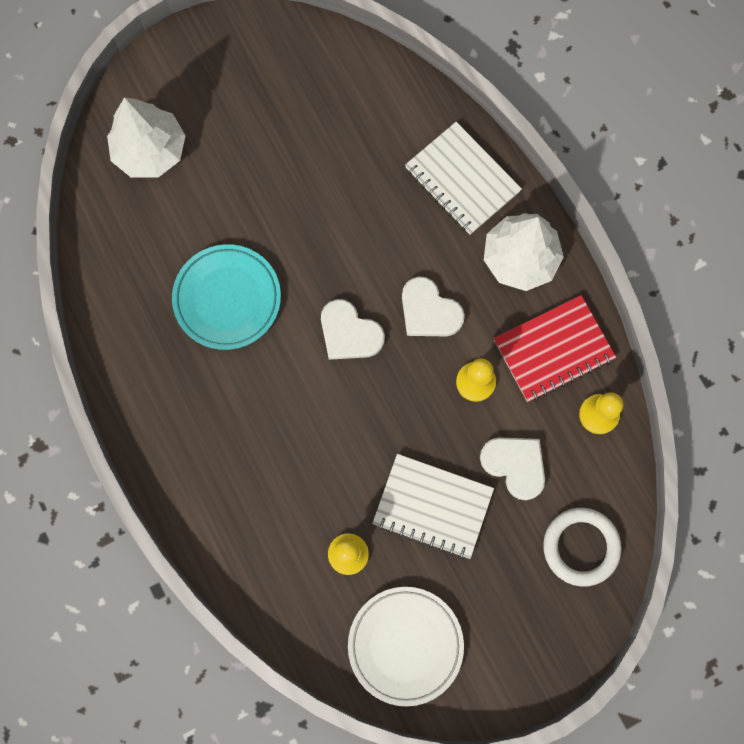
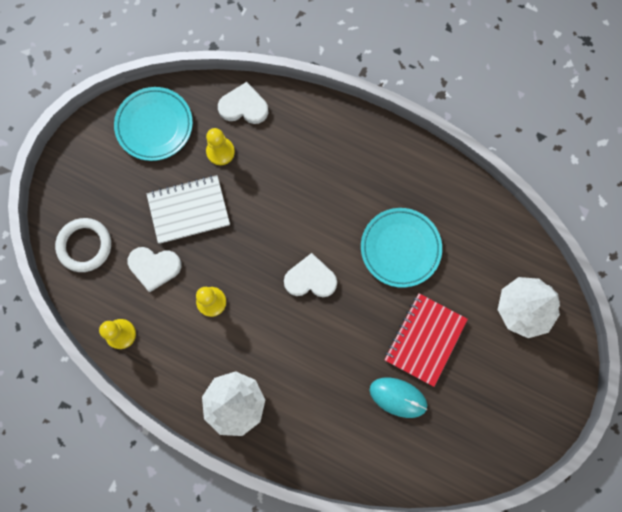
camera: 145 degrees right, 0 degrees up
(346, 153) = (398, 397): none -> turquoise mouse
(405, 645) = (154, 126): white plate -> turquoise plate
(429, 311) = (270, 327): white heart -> white heart (244, 106)
(462, 180) = (309, 433): white notebook -> none
(553, 350) = (175, 356): red notebook -> red notebook (425, 339)

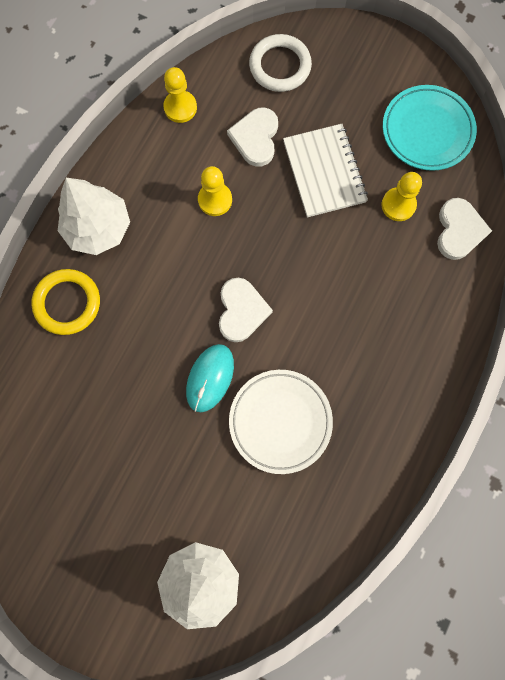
camera: 90 degrees right, 0 degrees up
(303, 427) = (67, 303): none -> yellow ring
(398, 397) = (95, 413): turquoise mouse -> turquoise mouse (210, 378)
(400, 248) = (280, 421): turquoise plate -> white plate
(425, 339) = (164, 449): red notebook -> none

